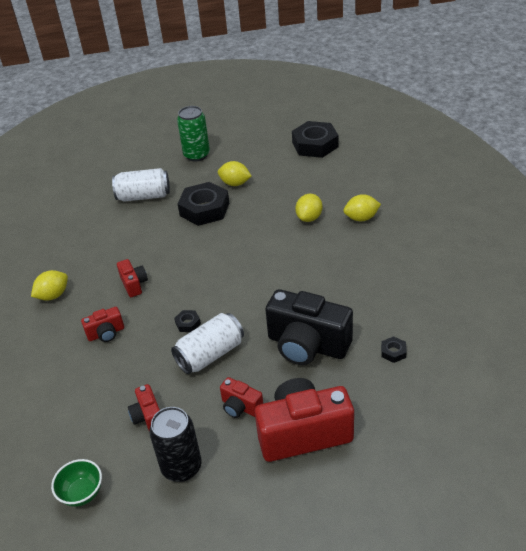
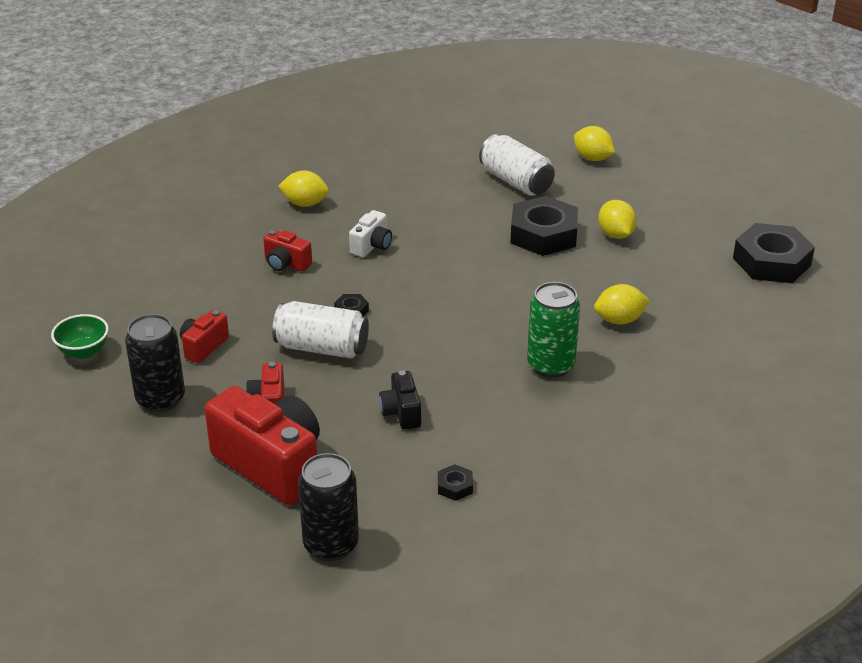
camera: 50 degrees right, 5 degrees down
(134, 284) = (372, 246): red camera -> white camera
(197, 155) = (633, 181): green can -> green can (550, 365)
(307, 345) = (401, 412): black camera -> black camera, size x0.48
(361, 218) = (668, 363): yellow lemon -> yellow lemon (592, 158)
(402, 436) = (331, 544): none -> black can

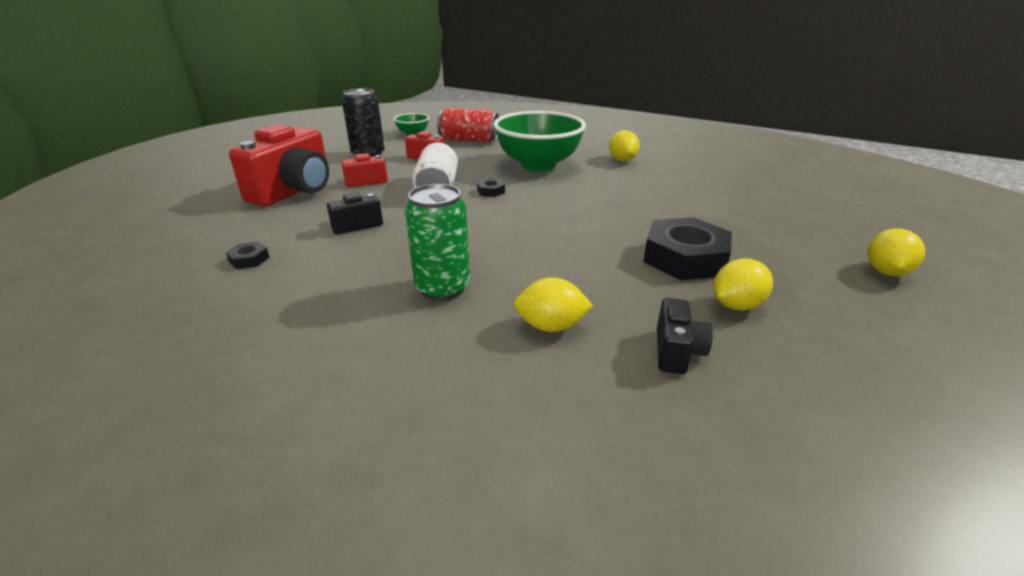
camera: 75 degrees right, 5 degrees down
(152, 303) = (469, 140): none -> red can
(286, 264) = (538, 165): red camera -> green bowl
(331, 544) = (194, 221): black can -> none
(372, 246) = (586, 187): white camera -> none
(516, 181) = (767, 233): white can -> none
(619, 320) = (551, 326): yellow lemon -> yellow lemon turned 60 degrees counterclockwise
(661, 275) = (676, 352): none -> black camera
(771, 262) = (837, 487): black nut -> none

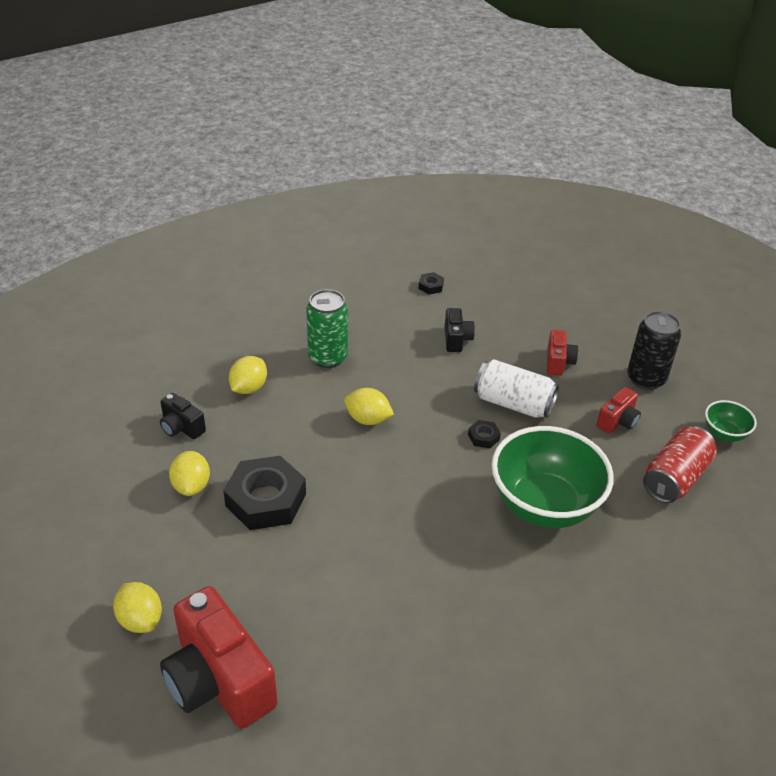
camera: 115 degrees right, 10 degrees up
(294, 191) = (555, 318): red camera -> red camera (219, 681)
(622, 160) = (521, 599): yellow lemon -> yellow lemon (368, 419)

